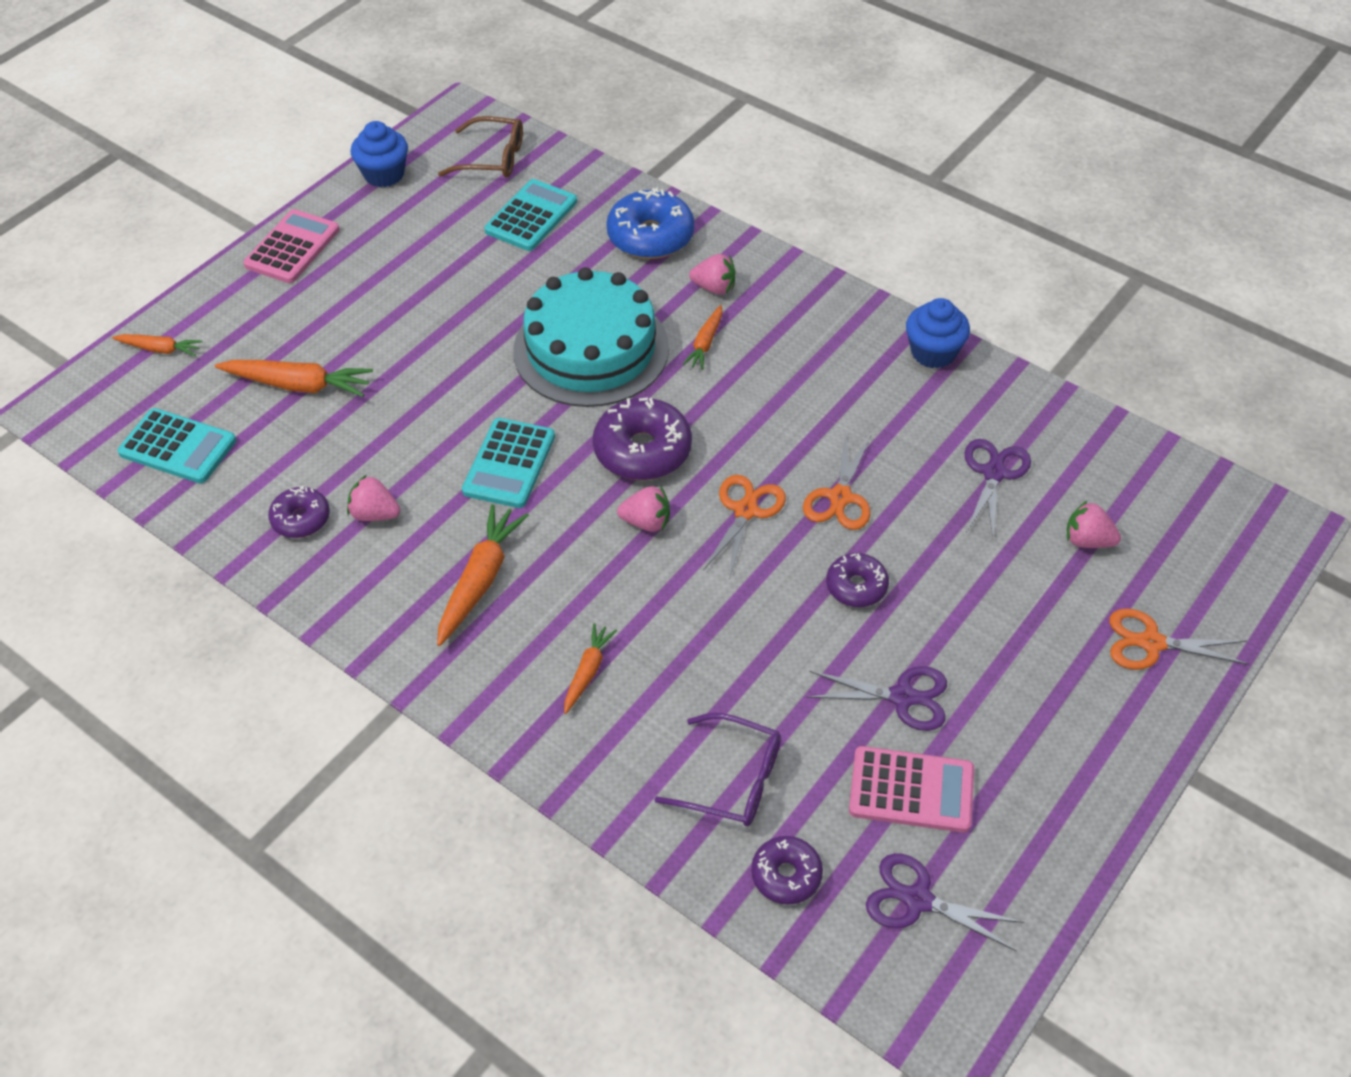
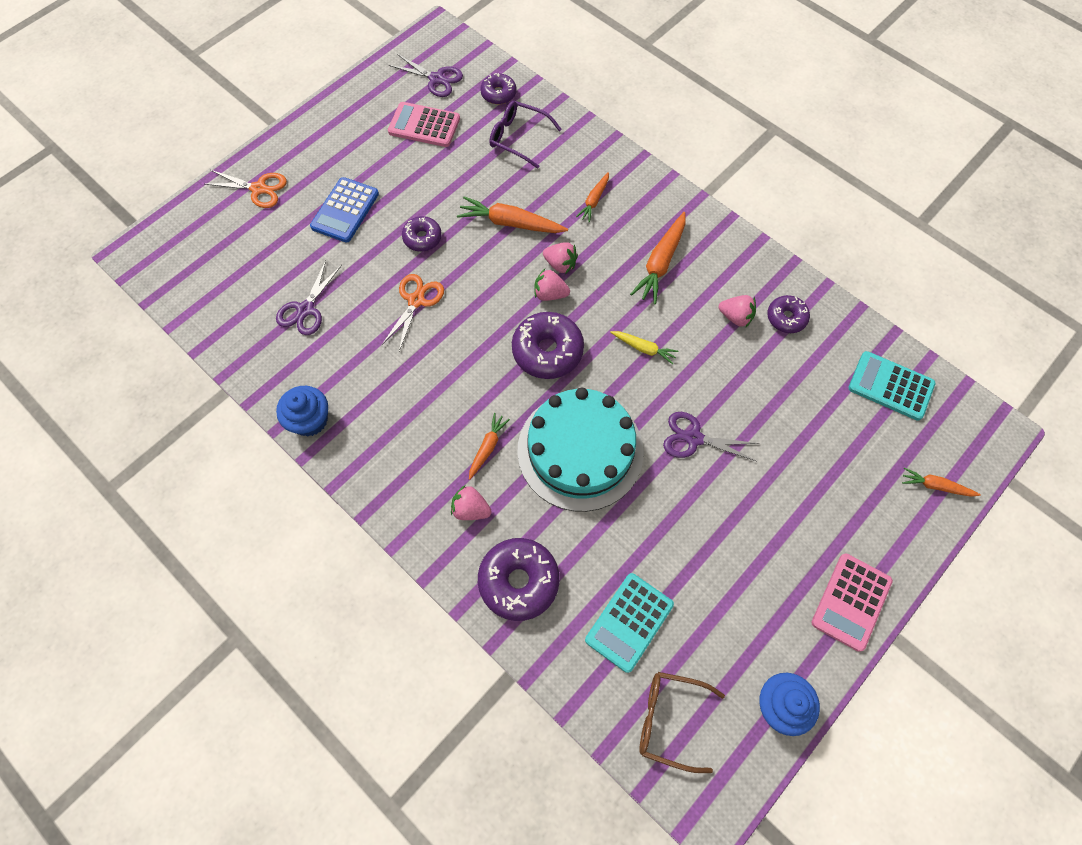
camera: 175 degrees left, 15 degrees up
(299, 385) = (811, 436): orange carrot -> orange carrot (510, 223)
(509, 464) = (644, 348): turquoise calculator -> yellow carrot
(650, 236) = (519, 581): blue donut -> purple donut
(746, 511) = (482, 296): orange scissors -> none
(902, 697) = (414, 171): purple scissors -> purple scissors (693, 438)
(994, 619) = (345, 210): none -> blue calculator
(1087, 540) = (265, 255): pink strawberry -> pink strawberry (560, 264)

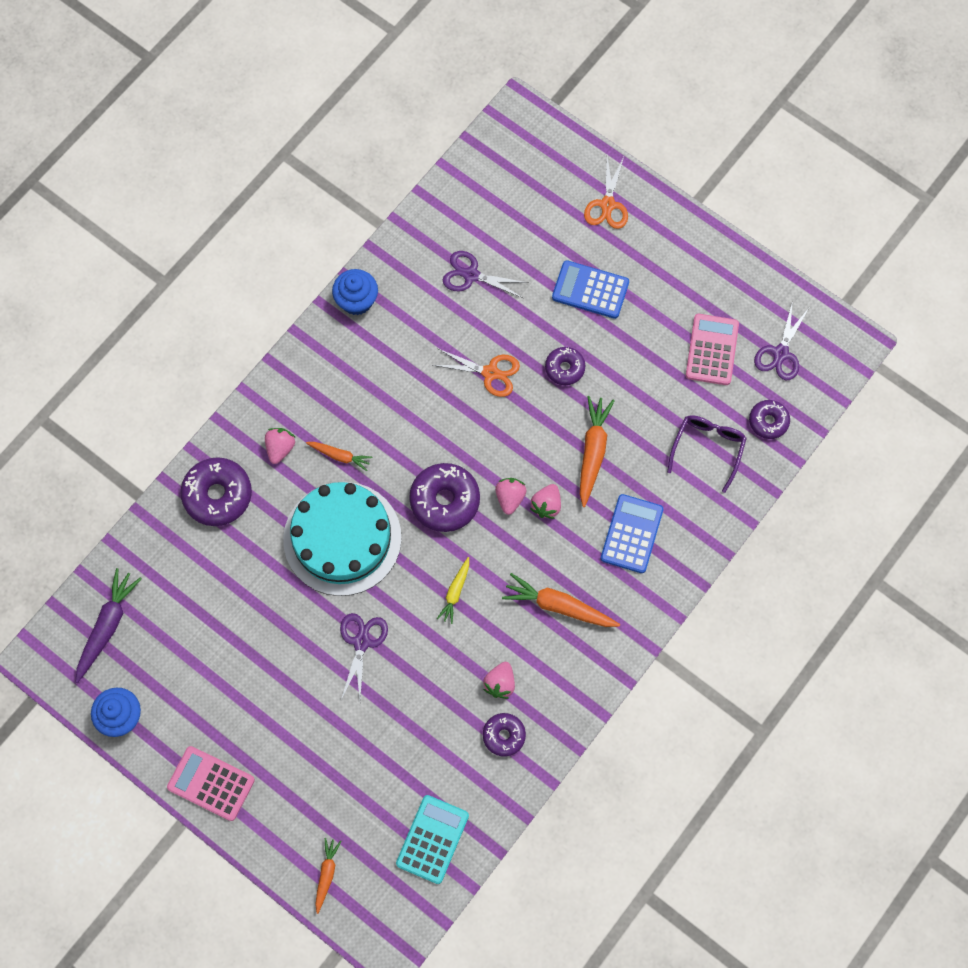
camera: 85 degrees right, 5 degrees up
(594, 201) = (631, 534): orange carrot -> blue calculator
(629, 622) = (186, 589): turquoise calculator -> none
(670, 720) = (107, 626): brown glasses -> purple carrot

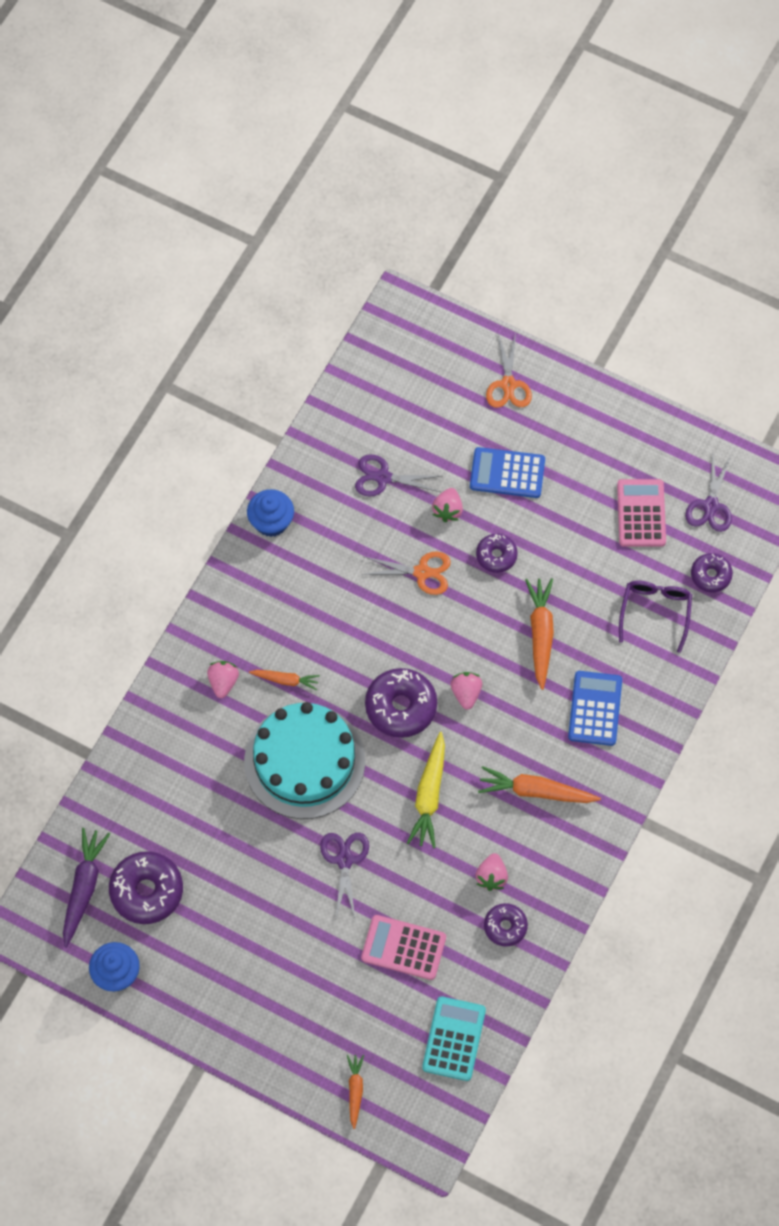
camera: 10 degrees left, 5 degrees down
(211, 783) = (221, 1023): pink calculator -> pink calculator (403, 948)
(218, 495) = (169, 739): purple donut -> purple donut (146, 891)
(455, 592) = (429, 795): yellow carrot -> yellow carrot, size x1.70
(546, 505) = (504, 694): pink strawberry -> pink strawberry (448, 510)

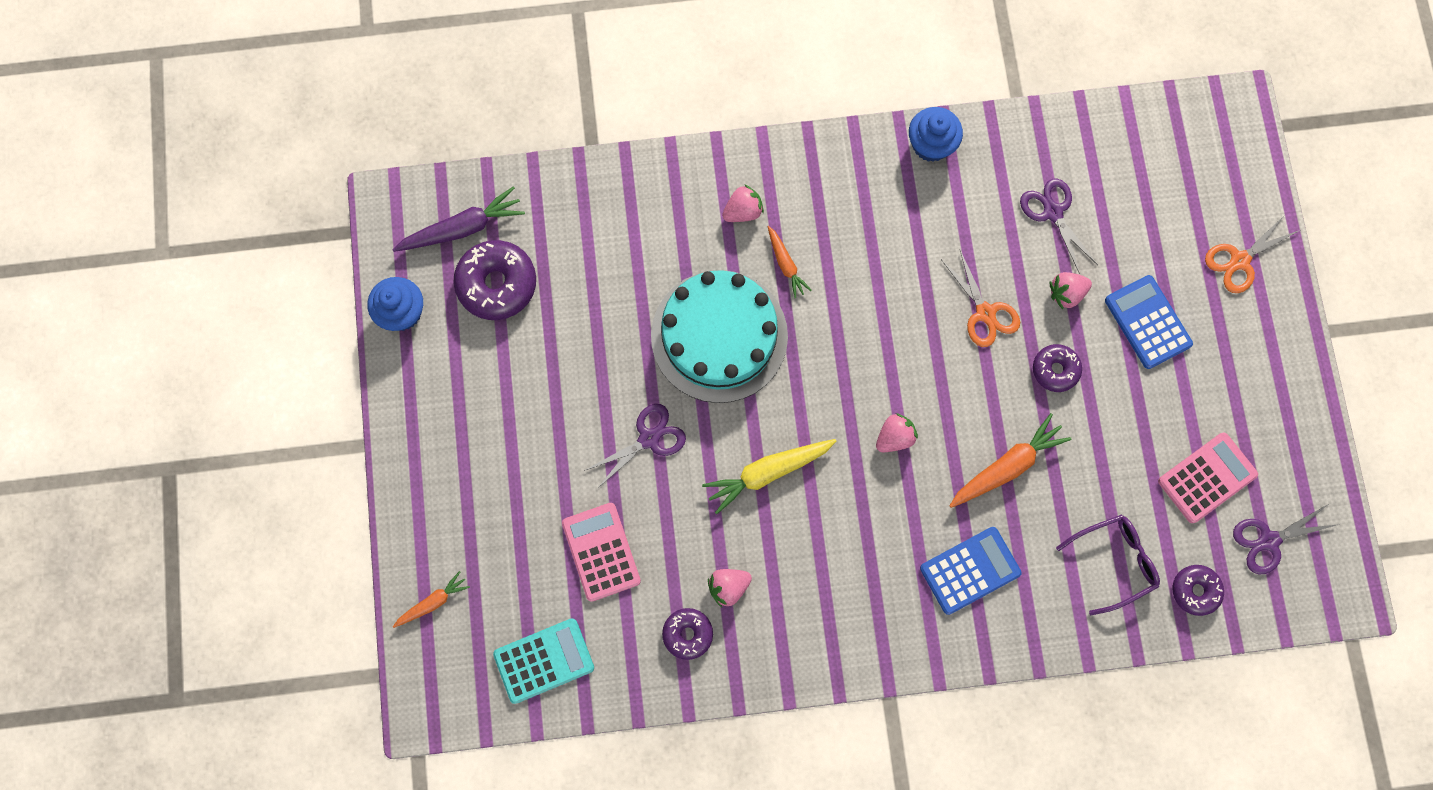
camera: 55 degrees right, 10 degrees up
(401, 707) = (836, 386): purple donut -> none
(535, 791) = (844, 570): orange carrot -> none

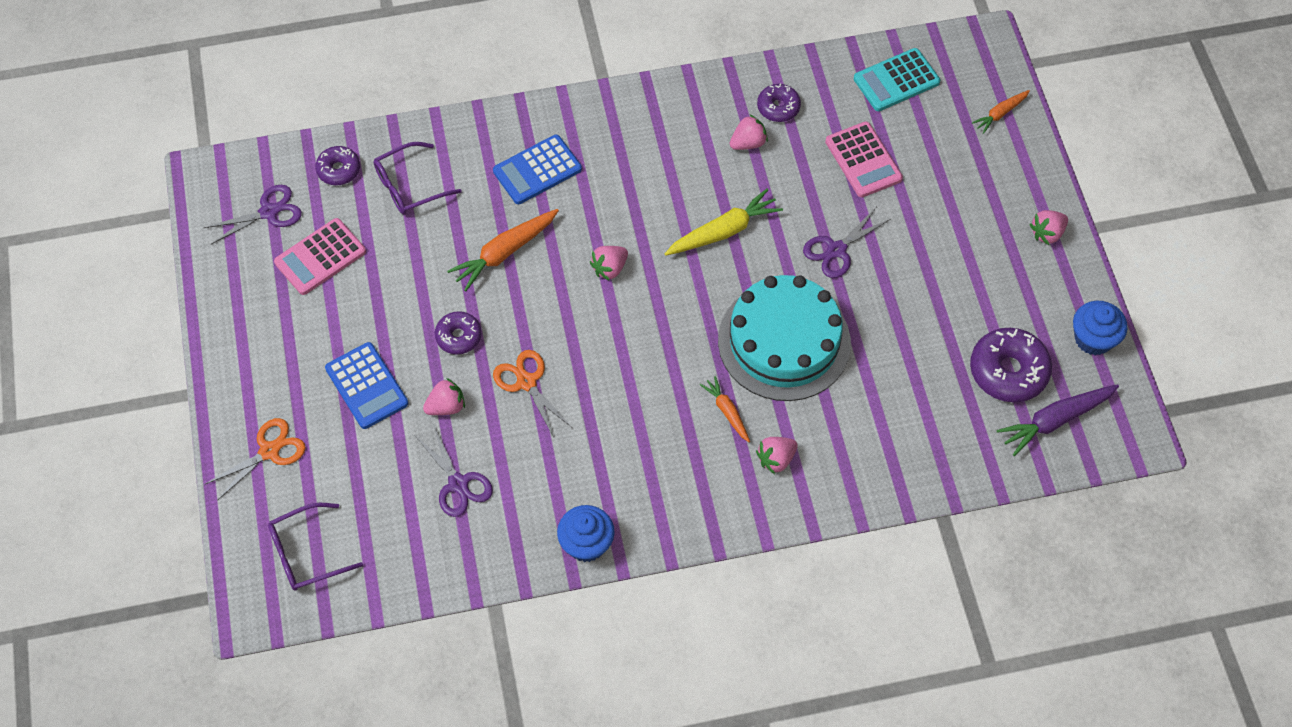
camera: 175 degrees right, 15 degrees down
(418, 439) = (1047, 233): none -> pink strawberry
(1193, 157) = (307, 553): none -> purple glasses

